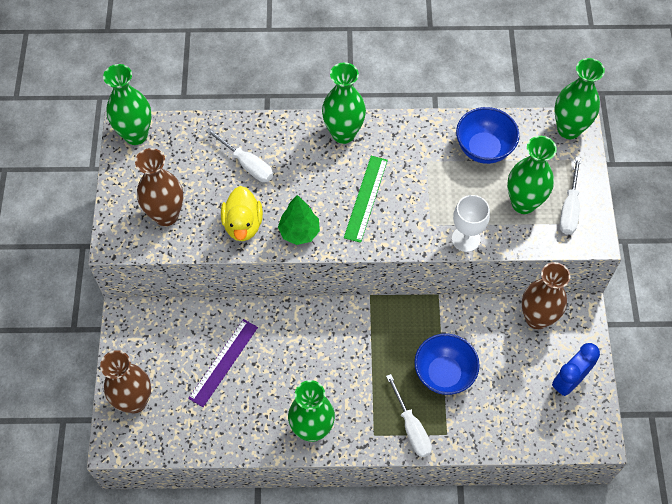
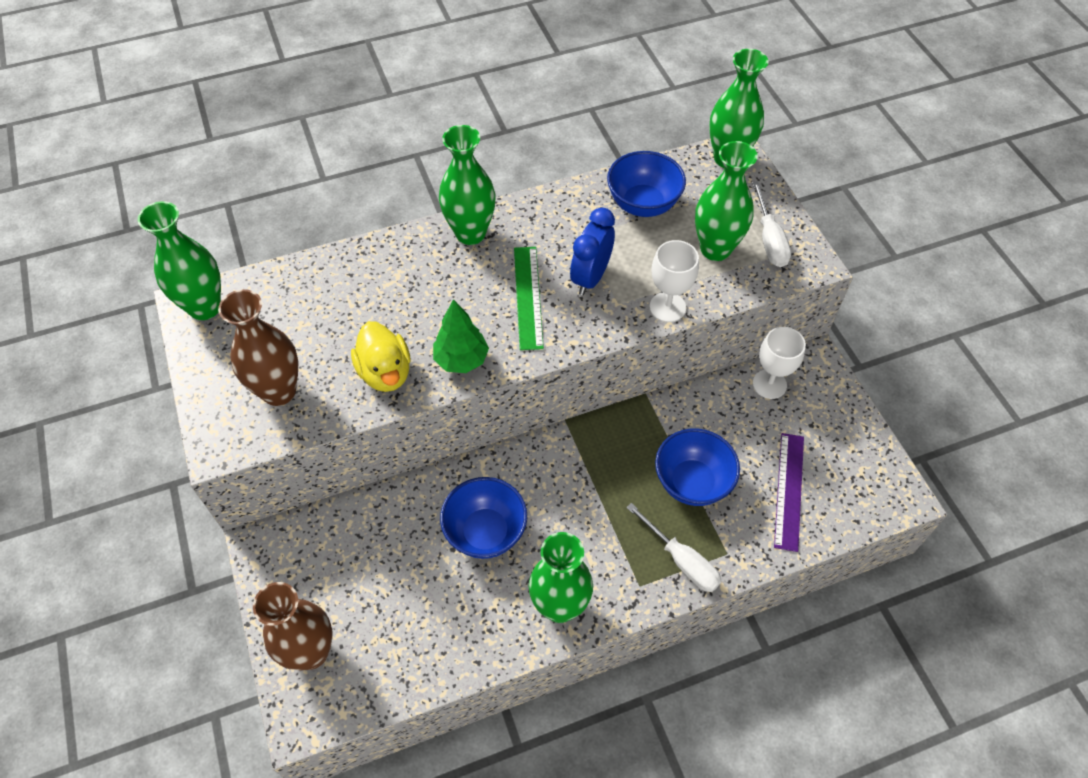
camera: 20 degrees left, 5 degrees down
(223, 362) = (413, 560): purple ruler -> purple ruler (789, 490)
(247, 164) = (364, 301): white screwdriver -> none
(281, 359) = (485, 532): none -> blue bowl
(537, 318) = (769, 384): brown vase -> white goblet
(569, 381) = (838, 443): blue clock -> blue clock (590, 277)

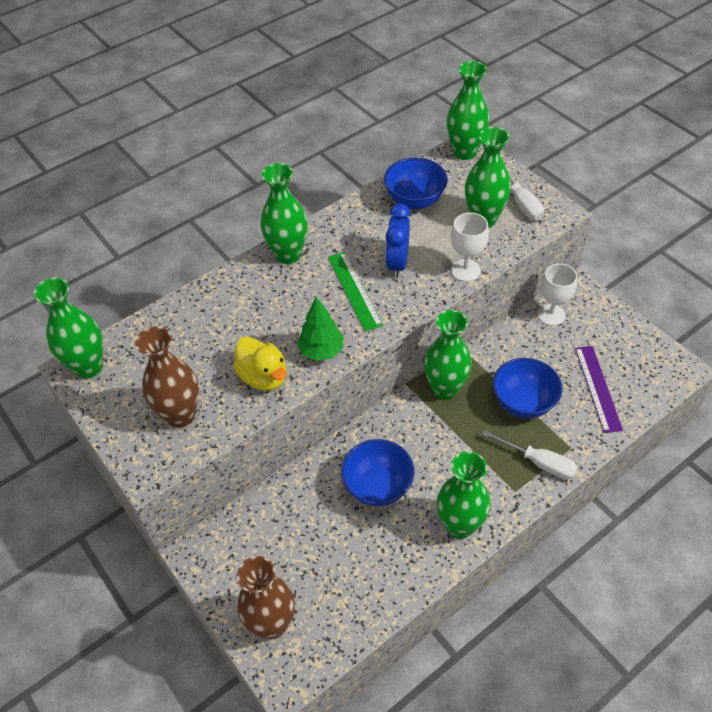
camera: 15 degrees left, 5 degrees down
(607, 439) = (445, 389): none -> green vase

